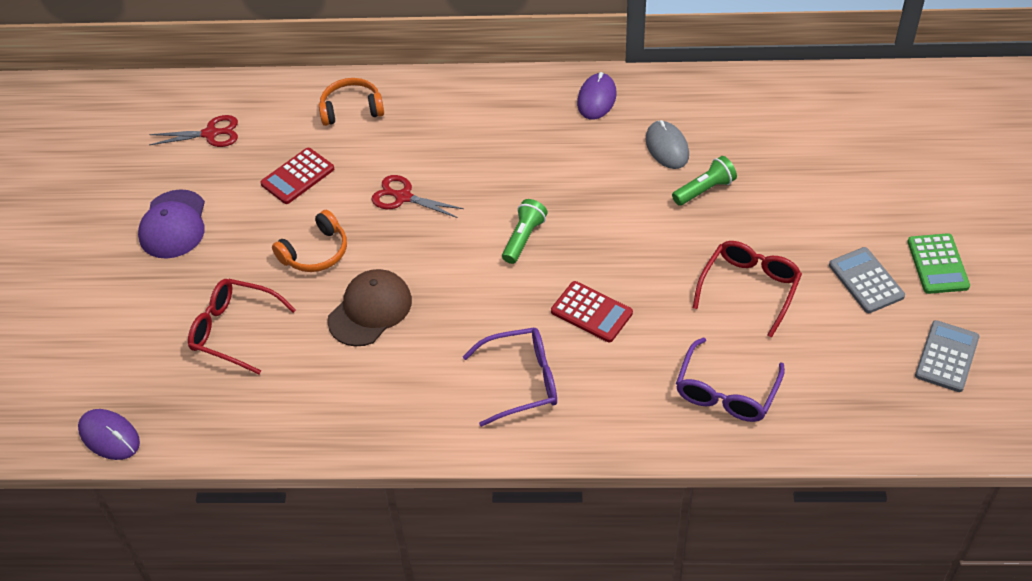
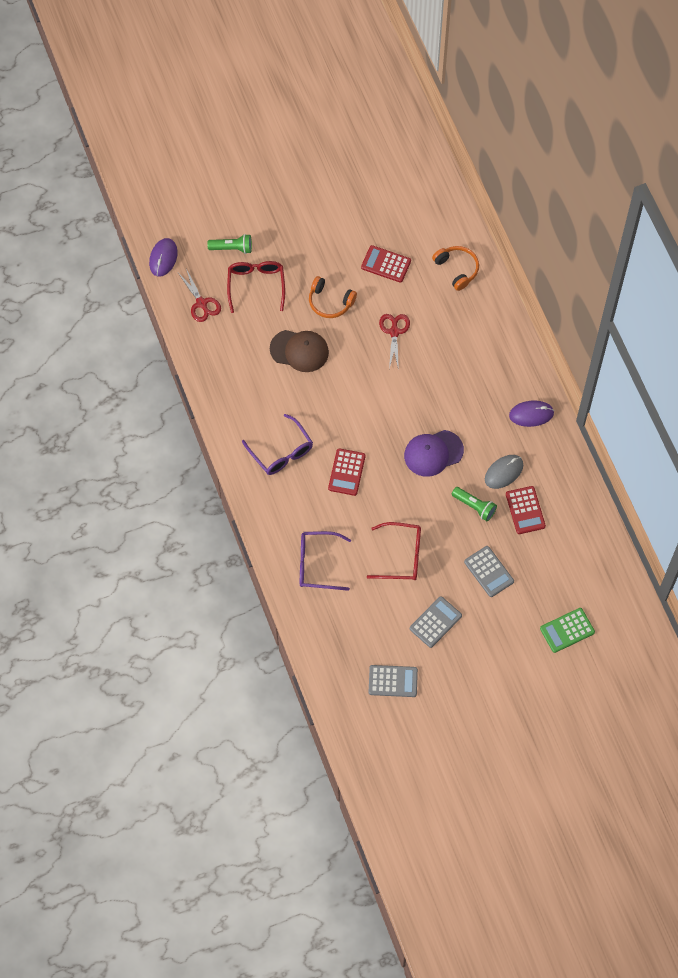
camera: 65 degrees right, 15 degrees up
(173, 224) = (319, 214): purple cap -> purple cap (433, 453)
(210, 134) = (400, 197): red scissors -> red scissors (201, 303)
(523, 238) = (389, 414): green flashlight -> green flashlight (232, 248)
(731, 142) = (525, 510): none -> red calculator
(807, 203) = (488, 572): none -> grey calculator
(937, 264) = (467, 662): green calculator -> green calculator (567, 630)

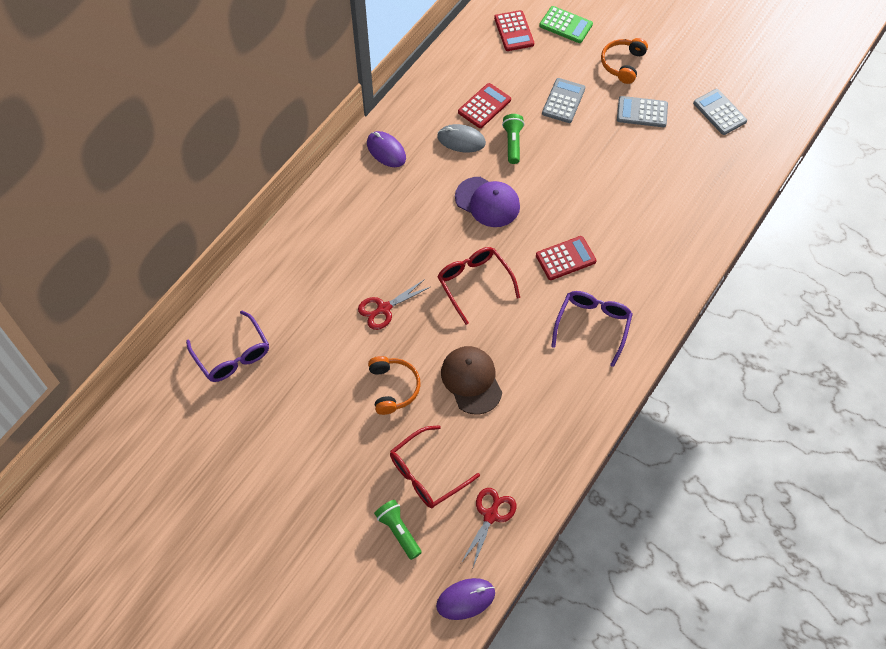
camera: 125 degrees left, 5 degrees down
(317, 564) = (673, 227): purple glasses -> purple glasses (232, 355)
(386, 264) = (309, 363): red calculator -> red calculator (514, 31)
(401, 556) = (606, 169): red glasses -> red glasses (474, 283)
(457, 269) = (269, 296): orange headphones -> orange headphones (622, 64)

